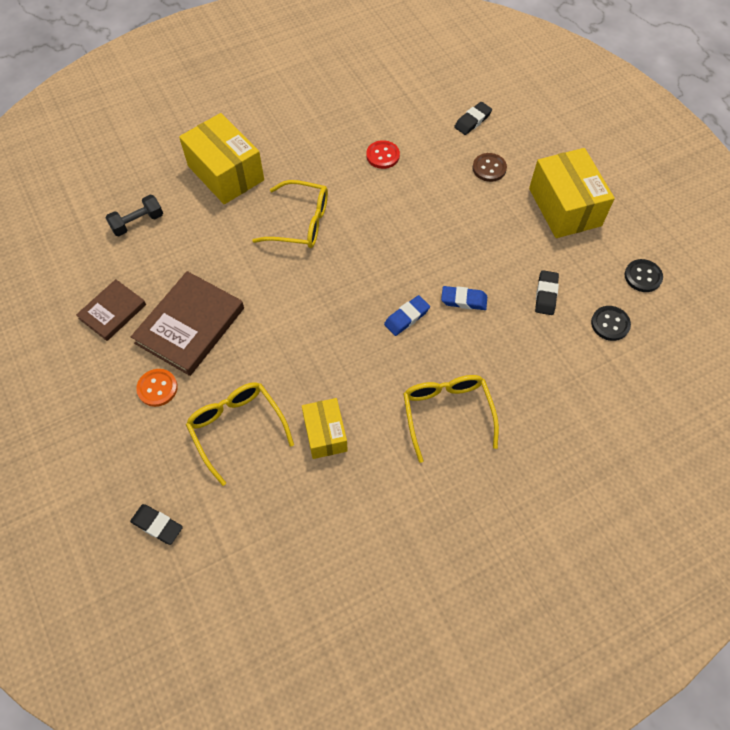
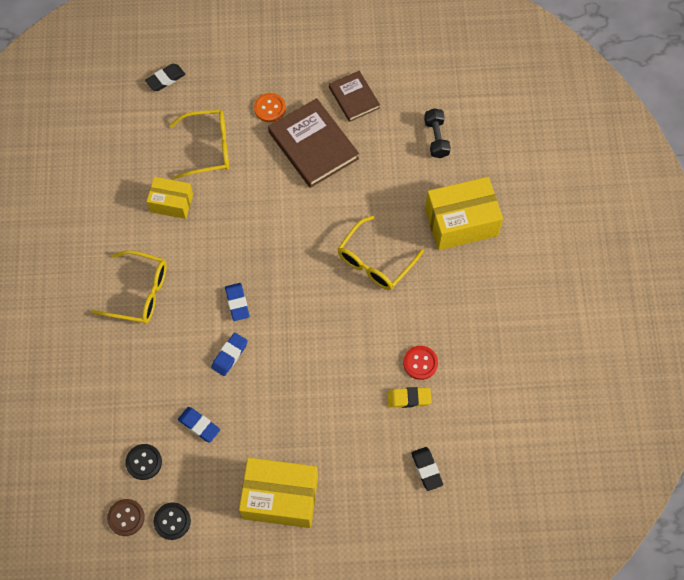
camera: 115 degrees right, 5 degrees up
(420, 152) = (409, 398): none -> yellow eraser
(489, 168) = (359, 453): brown button -> brown button (126, 517)
(546, 295) = (199, 425): black eraser -> blue eraser

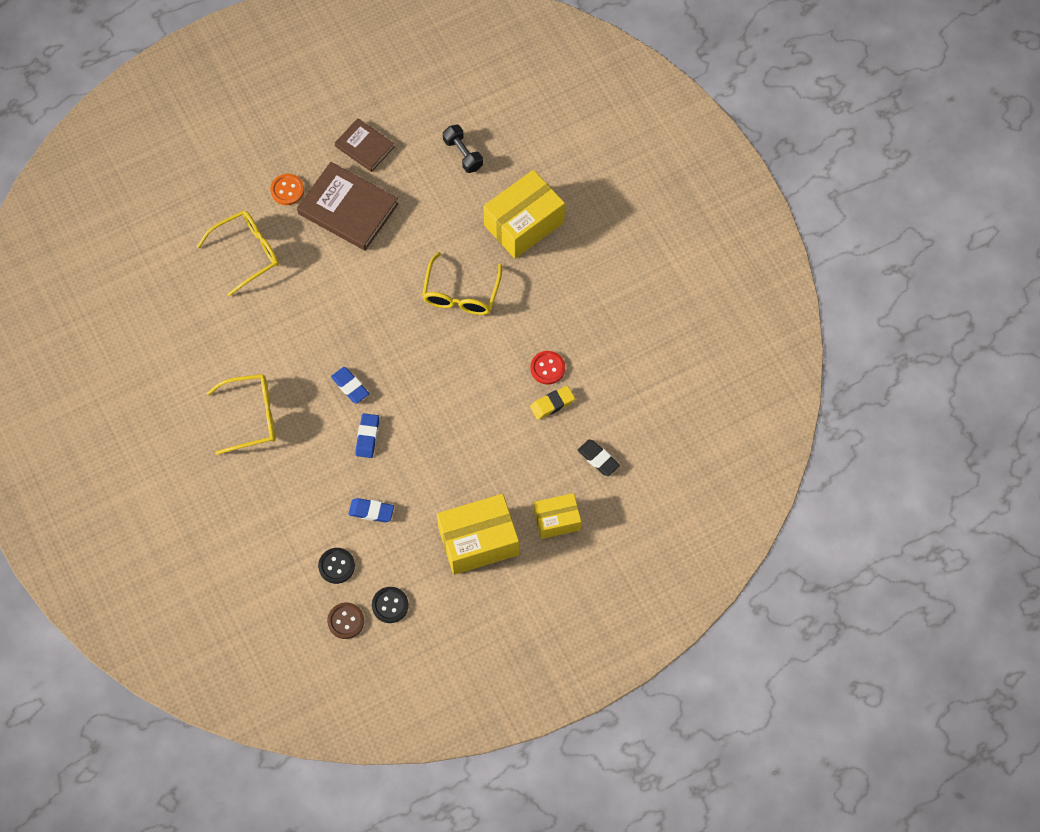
camera: 25 degrees left, 0 degrees up
(165, 79) = (168, 203): black eraser -> none
(171, 203) = (238, 320): yellow box -> yellow box (557, 520)

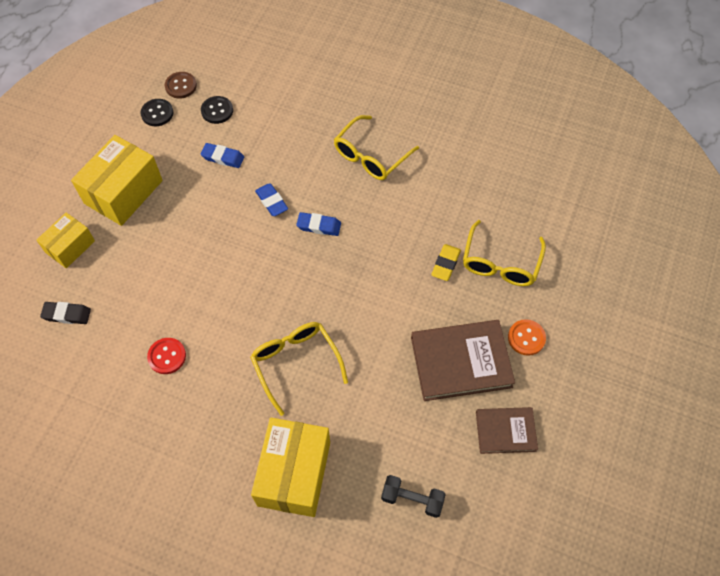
camera: 140 degrees right, 5 degrees down
(371, 511) = (223, 157): blue eraser -> blue eraser turned 45 degrees clockwise
(552, 404) = (140, 330): yellow eraser -> yellow eraser (445, 264)

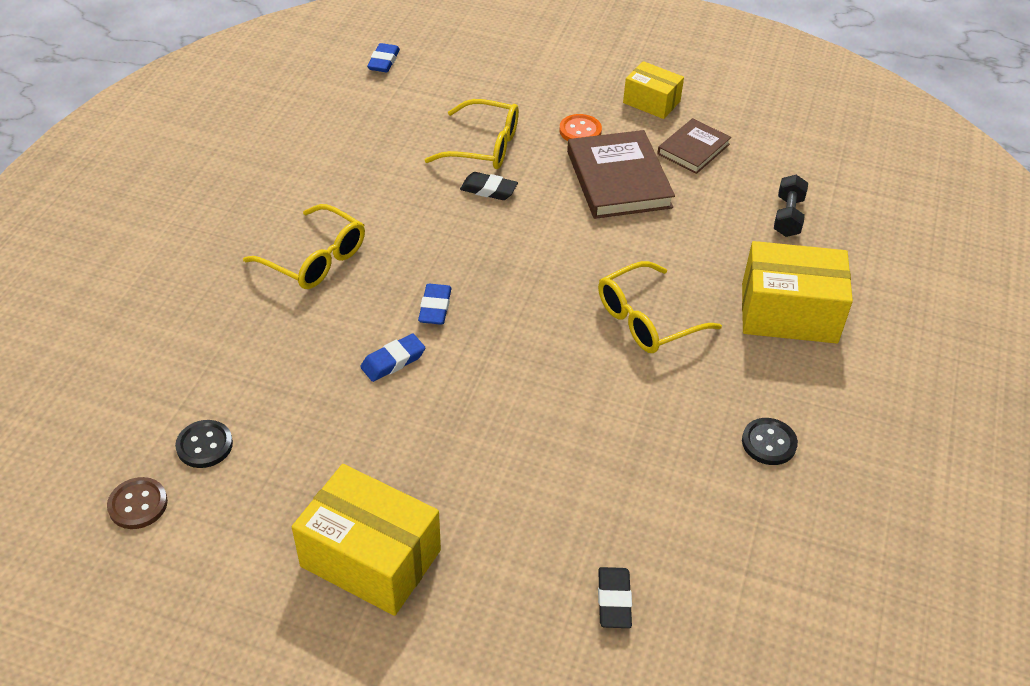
camera: 95 degrees left, 15 degrees down
(70, 246) = (485, 621): yellow box -> yellow box (651, 102)
(157, 113) = (198, 532): black button -> black button (769, 443)
(167, 356) = (662, 457): red button -> none
(223, 157) = (305, 428): blue eraser -> blue eraser (384, 61)
(445, 264) = (488, 190): yellow eraser -> black eraser
(505, 431) = (693, 149): brown book -> brown book turned 45 degrees clockwise

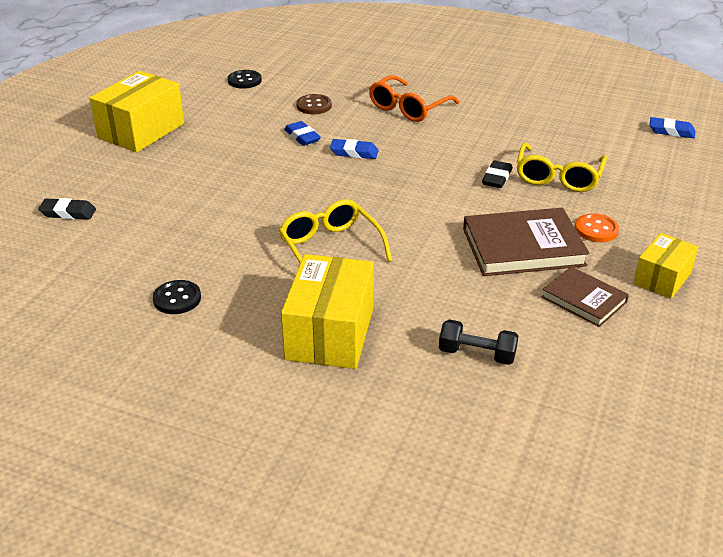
camera: 95 degrees right, 10 degrees down
(138, 504) = (207, 66): brown button -> brown button (314, 106)
(314, 258) = (408, 108): yellow glasses -> orange glasses

